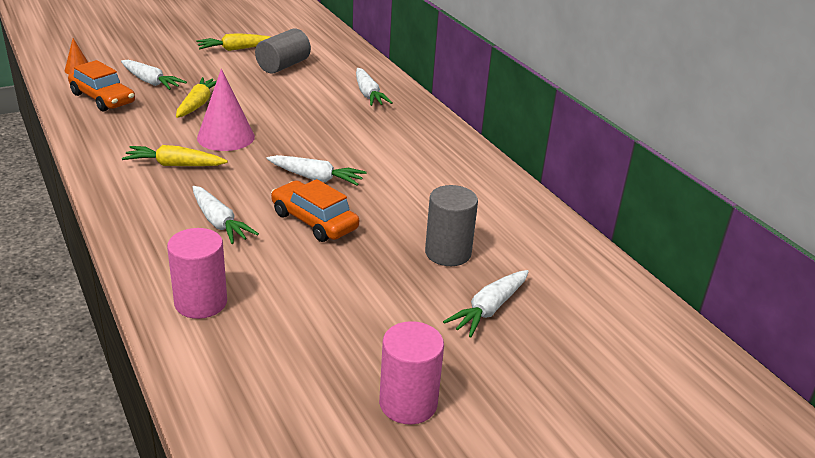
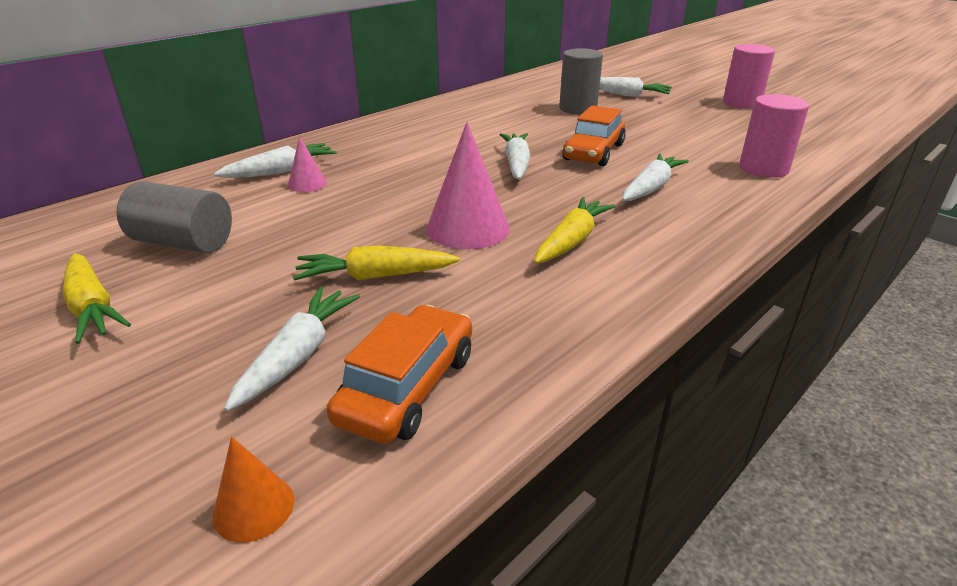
camera: 105 degrees left, 0 degrees up
(175, 165) = (571, 241): yellow carrot -> yellow carrot turned 135 degrees counterclockwise
(339, 100) = (307, 184): none -> pink cone

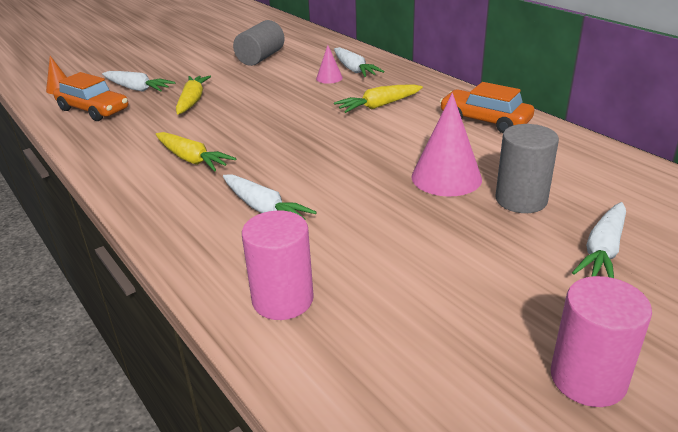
camera: 100 degrees right, 0 degrees up
(92, 307) = (209, 51): yellow carrot -> yellow carrot (379, 106)
(468, 228) = (233, 126): pink cone -> pink cone (446, 177)
(516, 164) = (343, 149): white carrot -> none
(593, 152) = (364, 191): orange car -> orange car (485, 120)

